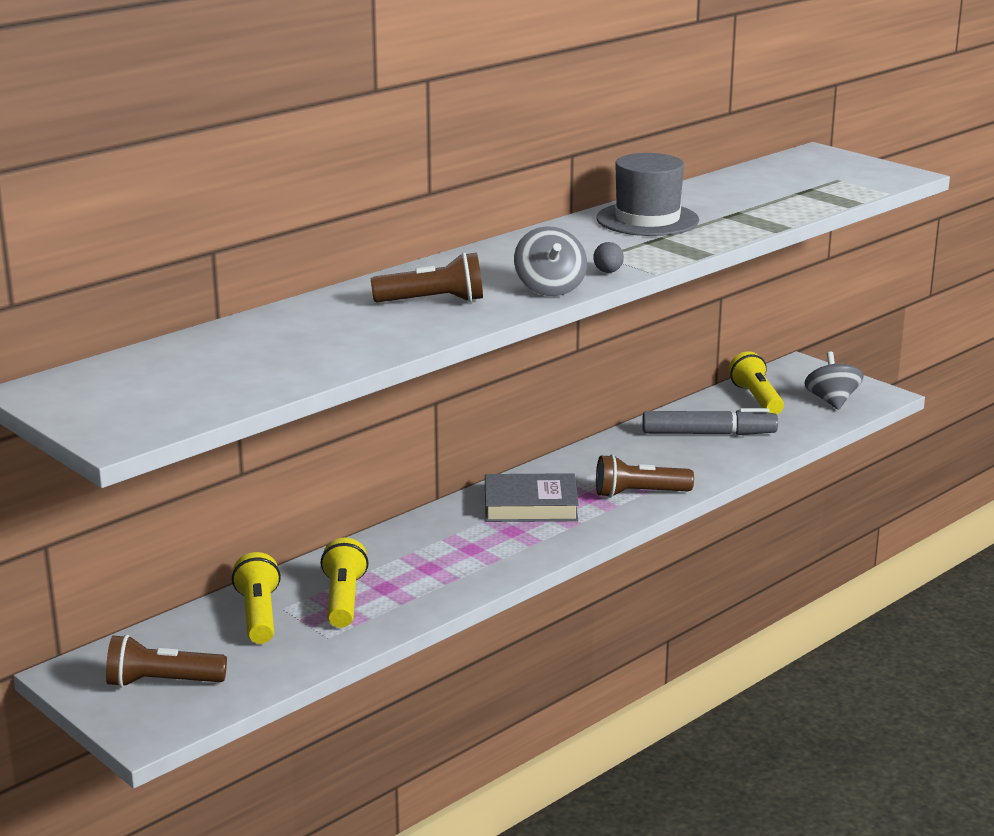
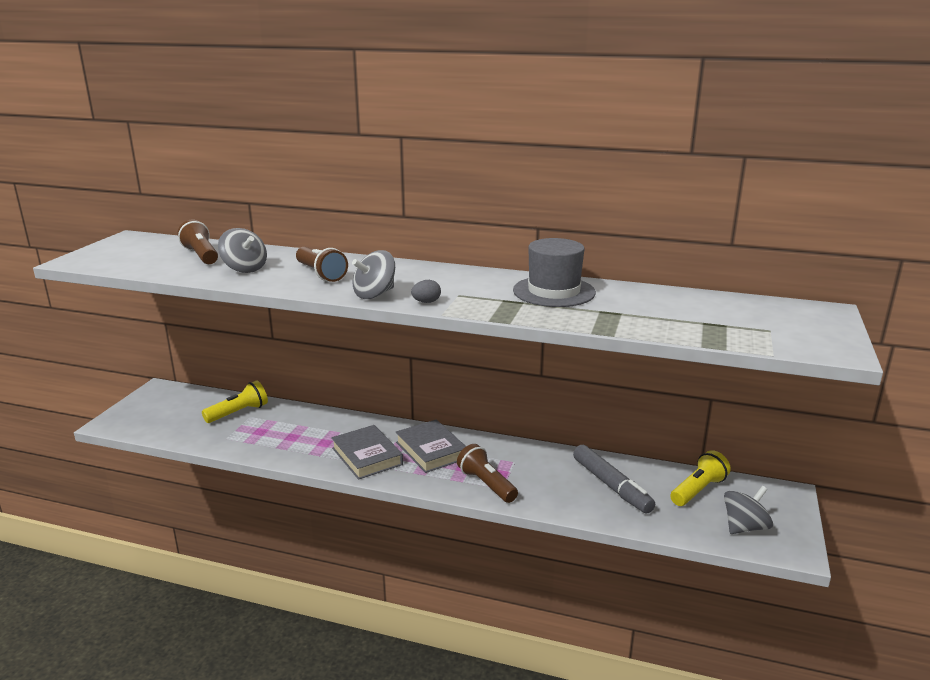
camera: 60 degrees right, 0 degrees up
(162, 682) = (158, 411): brown flashlight -> brown flashlight (201, 255)
(343, 600) = (269, 429): yellow flashlight -> none
(345, 336) = (245, 269): none -> grey spinning top
(498, 547) = (367, 456): none -> grey book

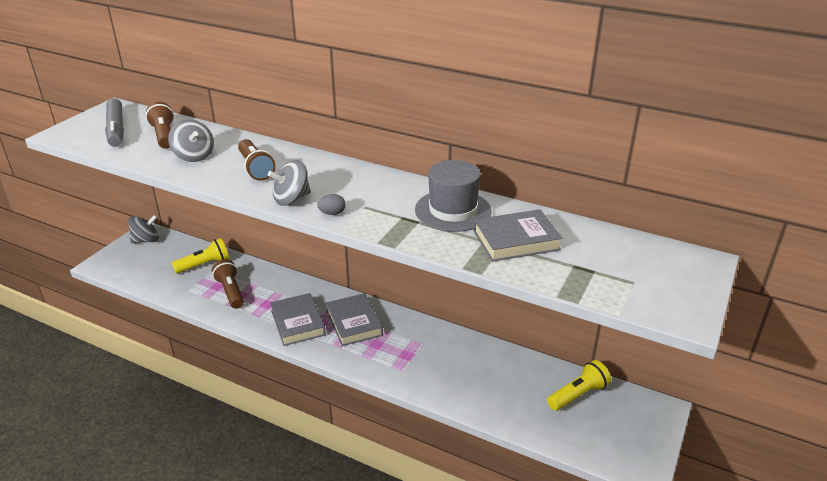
camera: 10 degrees right, 10 degrees up
(486, 484) = (390, 364): brown flashlight -> brown flashlight (230, 292)
(611, 486) = (500, 380): grey marker -> grey marker (116, 129)
(633, 309) = (516, 240): none -> grey book
(744, 527) = (606, 440): grey spinning top -> grey spinning top (146, 240)

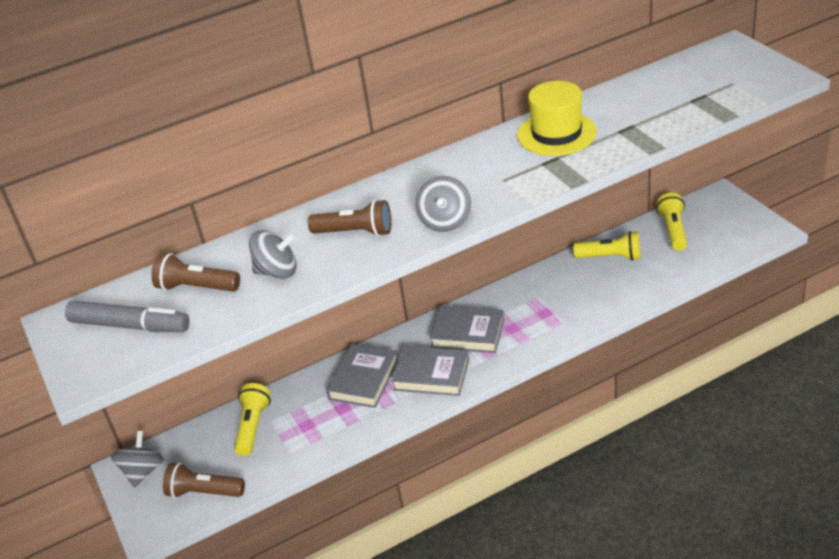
camera: 50 degrees left, 5 degrees up
(230, 292) = (328, 415): brown flashlight -> brown flashlight (204, 492)
(332, 213) = (497, 202): grey egg -> none
(453, 210) = (556, 133): grey hat -> yellow hat
(506, 367) = (610, 257): none -> yellow flashlight
(516, 240) = (632, 116): grey book -> grey book (364, 380)

